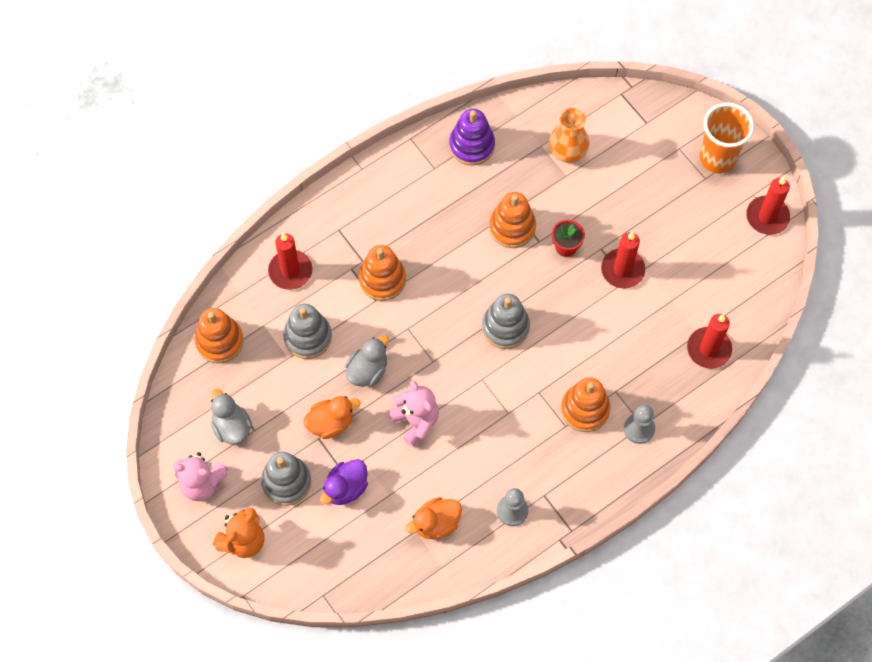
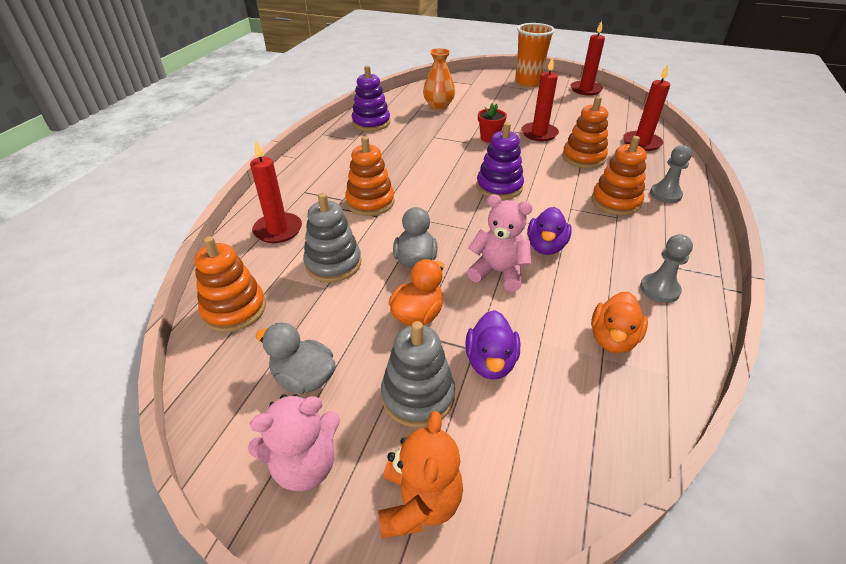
camera: 35 degrees left, 25 degrees down
(474, 420) = (545, 247): none -> purple duck
(505, 327) = (499, 187): grey stacking toy -> purple stacking toy
(512, 227) = (442, 143): orange stacking toy -> orange stacking toy (583, 158)

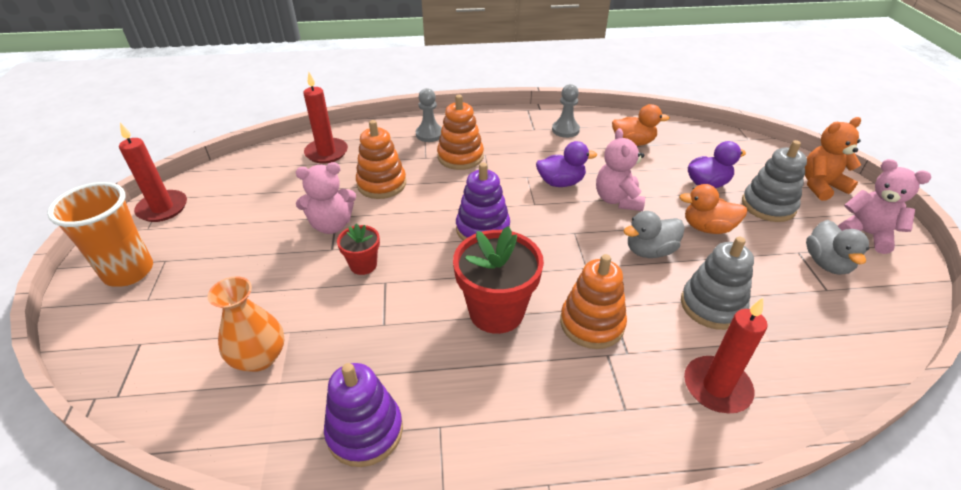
camera: 115 degrees left, 0 degrees up
(234, 309) = (838, 348): orange stacking toy -> none
(412, 171) = (496, 312): none -> red flower pot
(539, 134) = (331, 225): red candle -> pink teddy bear

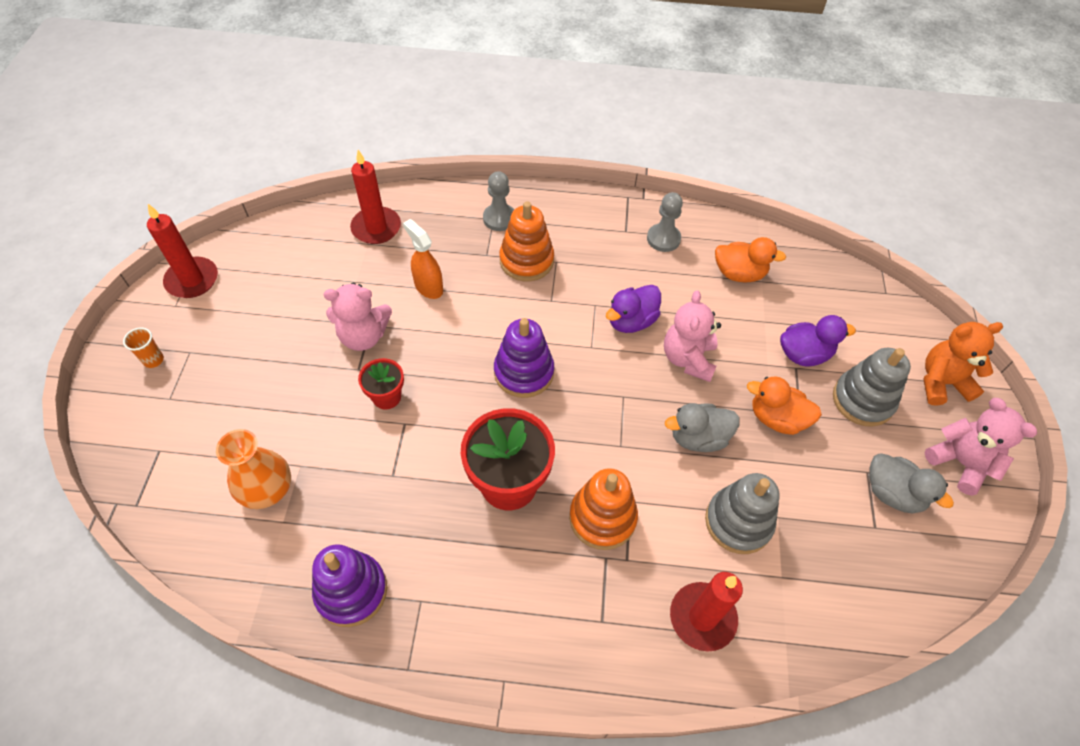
camera: 10 degrees right, 15 degrees up
(129, 272) = (153, 360): orange cup -> orange cup, size x0.42
(381, 184) = (428, 287): orange stacking toy -> orange spray bottle
(561, 182) = (631, 321): purple duck -> purple duck turned 135 degrees clockwise
(826, 263) = (892, 493): grey duck -> grey duck turned 60 degrees counterclockwise

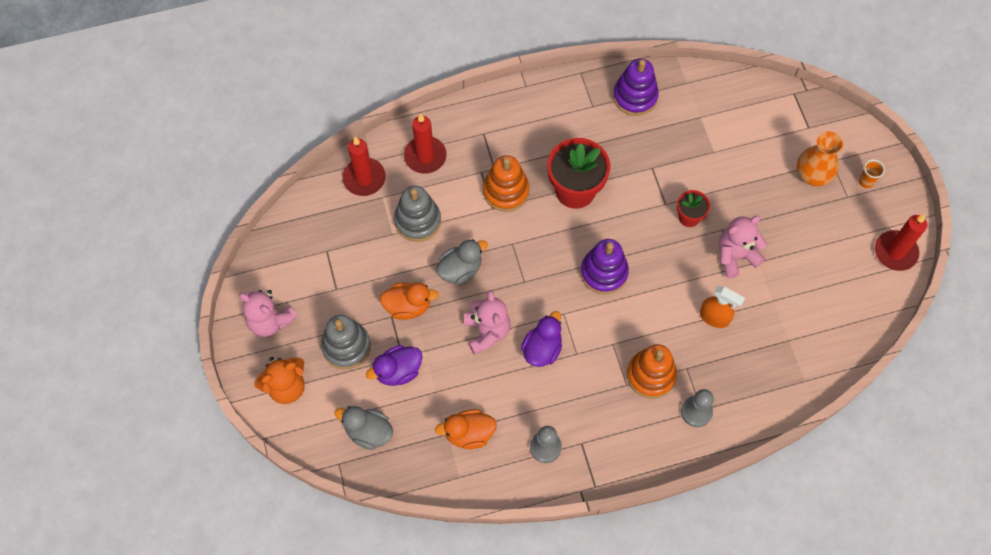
camera: 160 degrees right, 10 degrees up
(267, 490) = (723, 130): orange vase -> orange vase (812, 174)
(376, 228) = (792, 358): red candle -> red candle (364, 178)
(892, 493) = (317, 279): grey duck -> grey duck (368, 432)

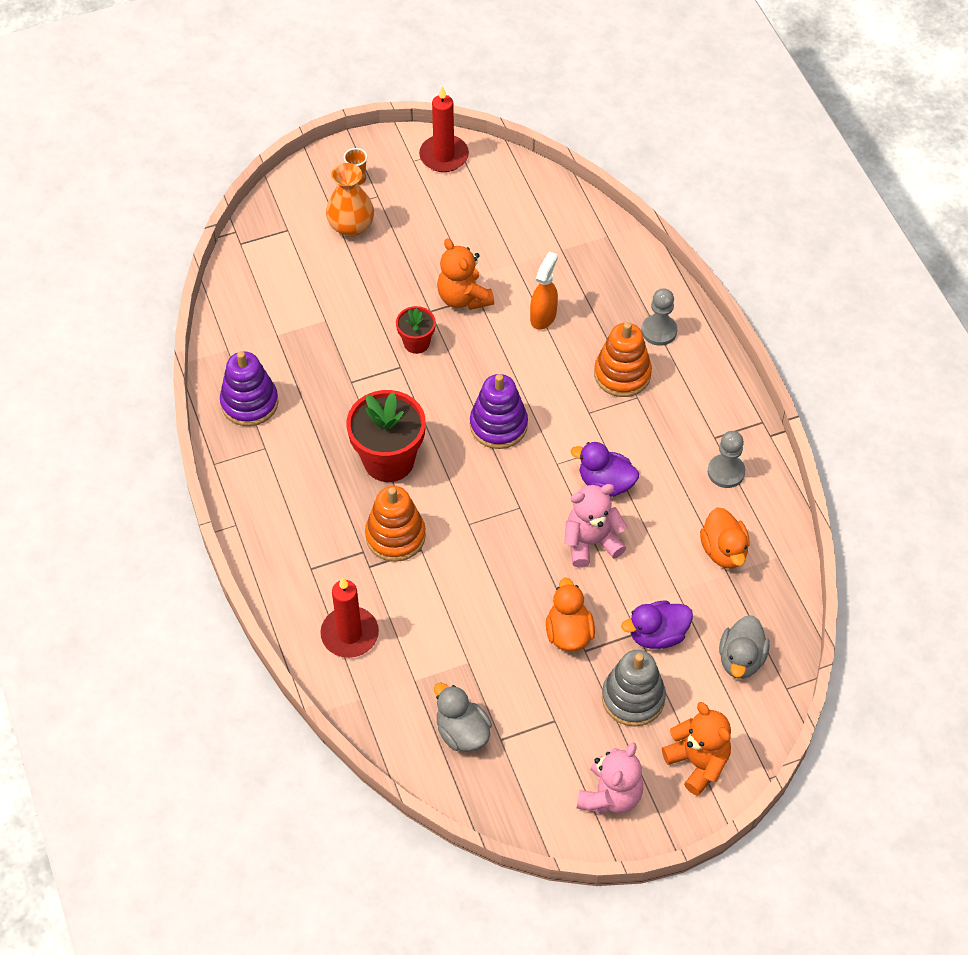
camera: 95 degrees left, 10 degrees down
(364, 178) = (388, 705): red candle -> none
(398, 371) = (657, 635): purple duck -> purple duck turned 105 degrees clockwise
(417, 221) = (446, 633): grey stacking toy -> none
(460, 270) = (511, 578): grey duck -> grey duck (462, 732)
(735, 256) = (463, 298): pink teddy bear -> orange teddy bear

